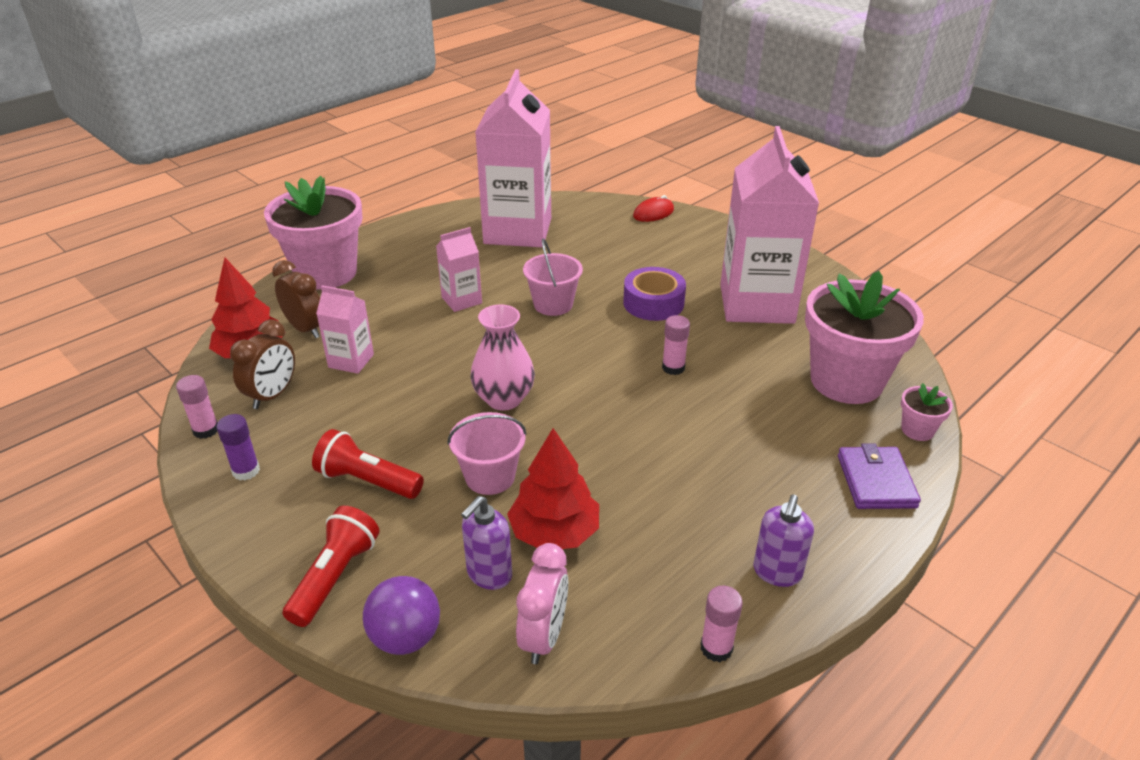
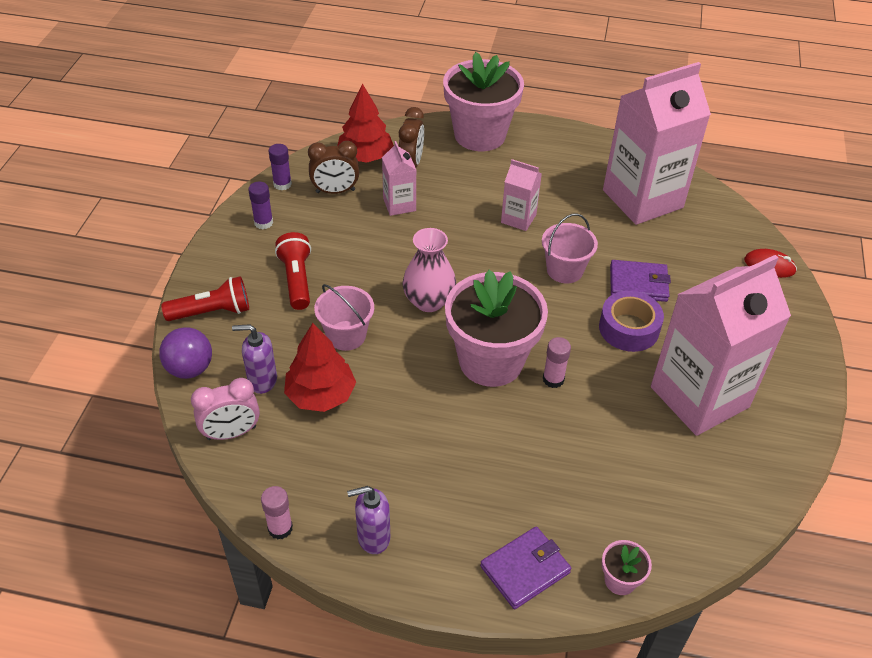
camera: 55 degrees right, 10 degrees up
(206, 430) = (282, 184): pink glue stick -> purple glue stick
(609, 276) = (638, 283): none -> purple wallet
(846, 381) = (644, 504): pink flower pot -> pink flower pot (491, 361)

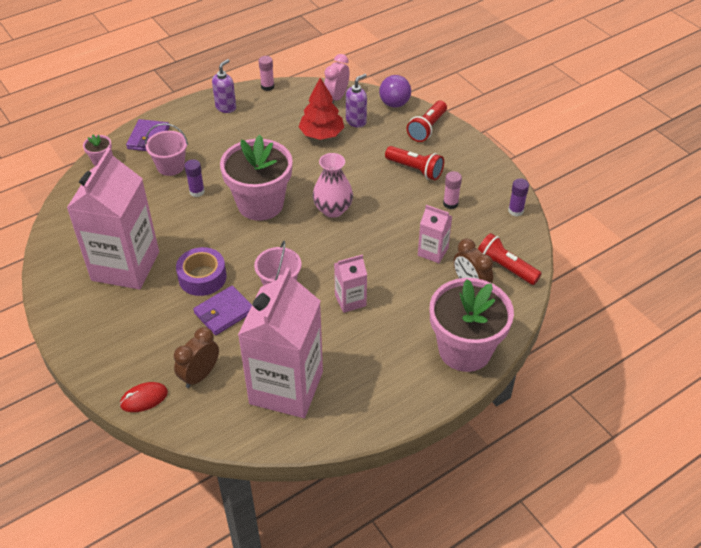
camera: 135 degrees right, 0 degrees up
(263, 223) = (483, 183): purple glue stick -> purple glue stick (197, 191)
(335, 191) = (481, 230): brown clock -> brown clock (200, 375)
(346, 335) = (349, 164): pink bucket -> pink bucket (170, 166)
(365, 156) = (505, 268): red tree -> red flashlight
(553, 379) = (217, 218): pink glue stick -> pink glue stick (450, 204)

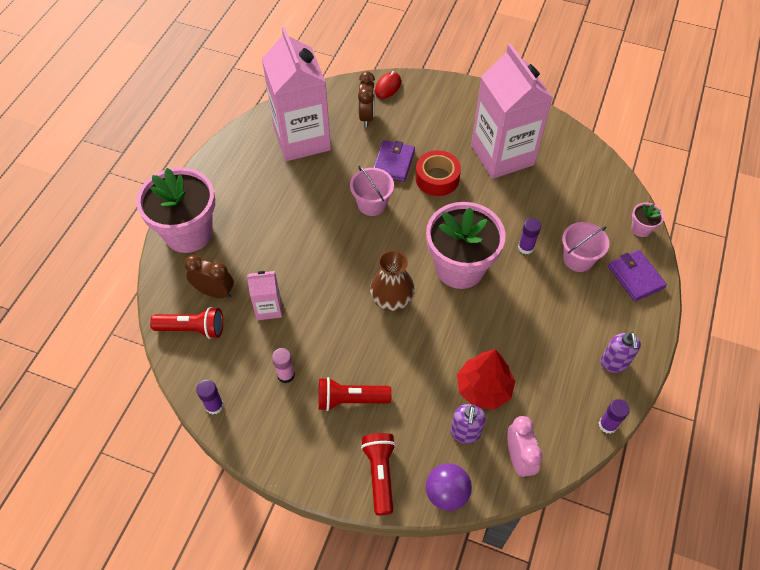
camera: 145 degrees right, 10 degrees up
(202, 277) = (437, 178): purple tape -> red tape
(267, 86) = (607, 425): pink glue stick -> purple glue stick
(333, 209) = (391, 300): pink vase -> brown vase
(350, 300) = (307, 223): pink carton -> none

